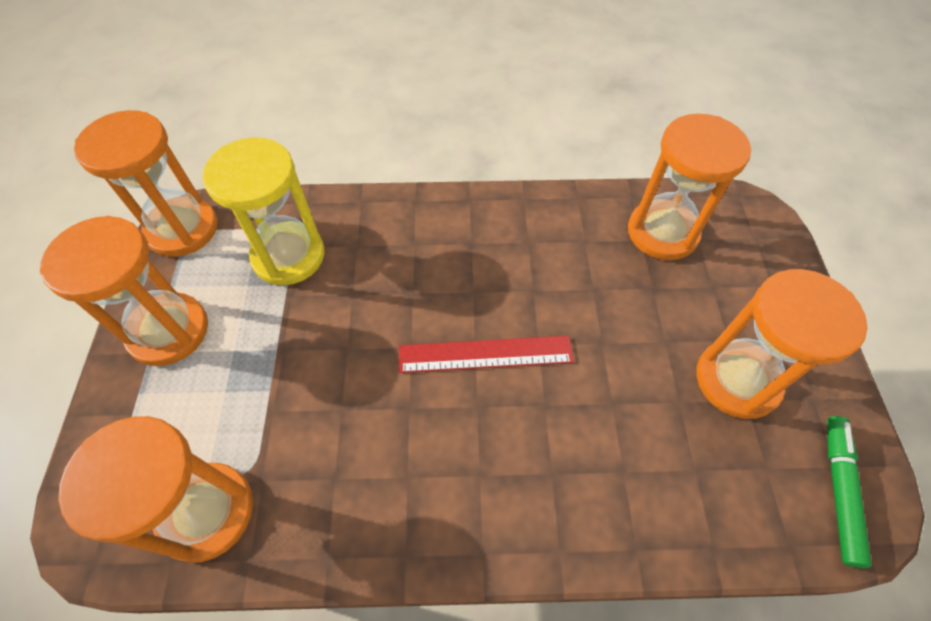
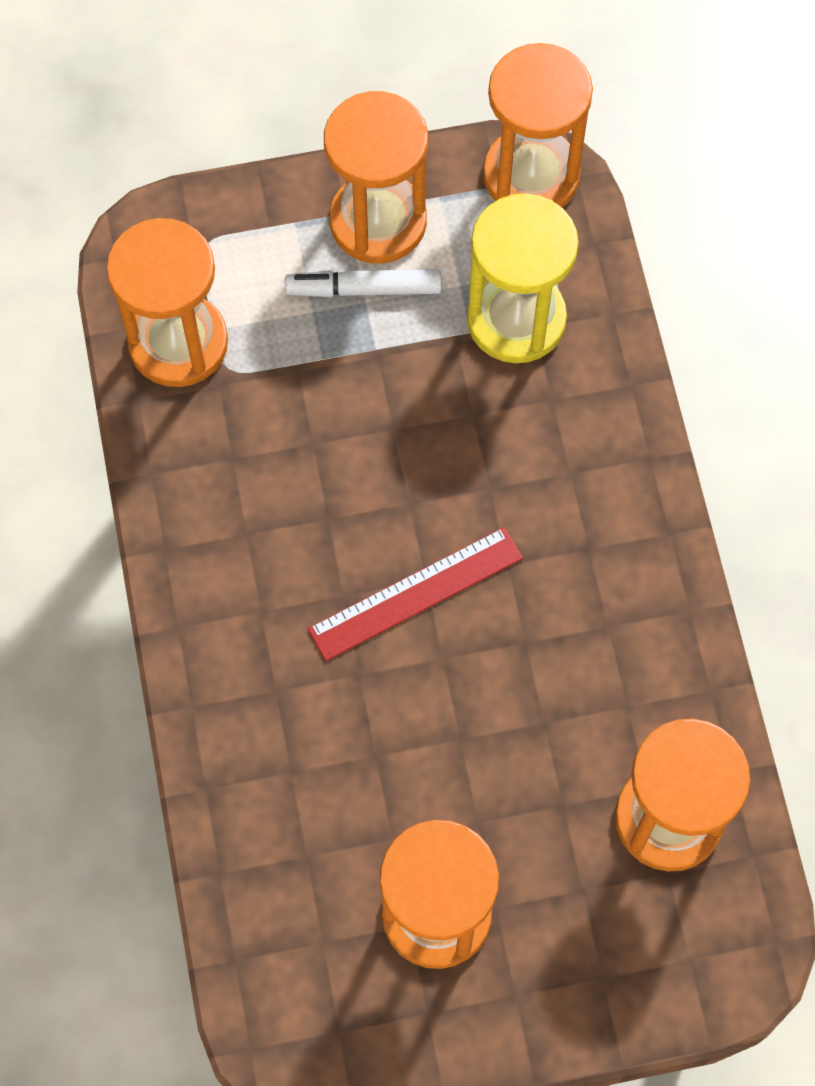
camera: 80 degrees right, 10 degrees up
(222, 350) = (364, 289): none -> white marker
(485, 354) = (416, 594): red ruler -> red ruler turned 75 degrees clockwise
(839, 490) = (308, 1026): green marker -> none

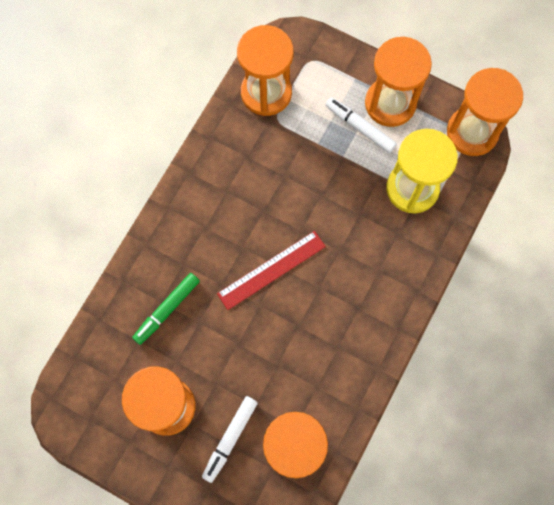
camera: 40 degrees right, 5 degrees up
(311, 776) = (167, 310): none -> green marker
(416, 594) = (271, 270): red ruler -> red ruler turned 45 degrees counterclockwise
(569, 882) = (230, 439): none -> white marker

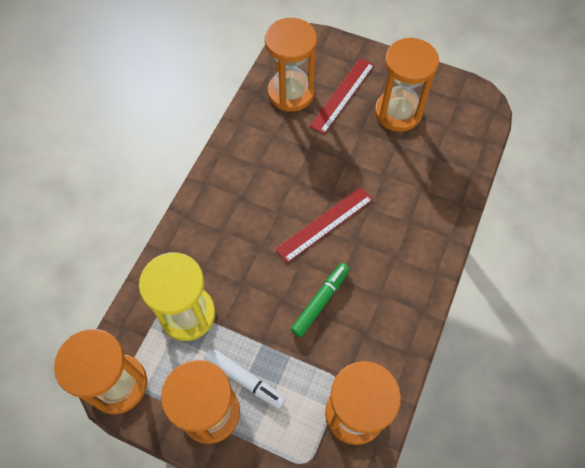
camera: 175 degrees right, 10 degrees down
(167, 310) = (415, 183): green marker -> green marker (320, 301)
(230, 439) = (342, 95): white marker -> red ruler

